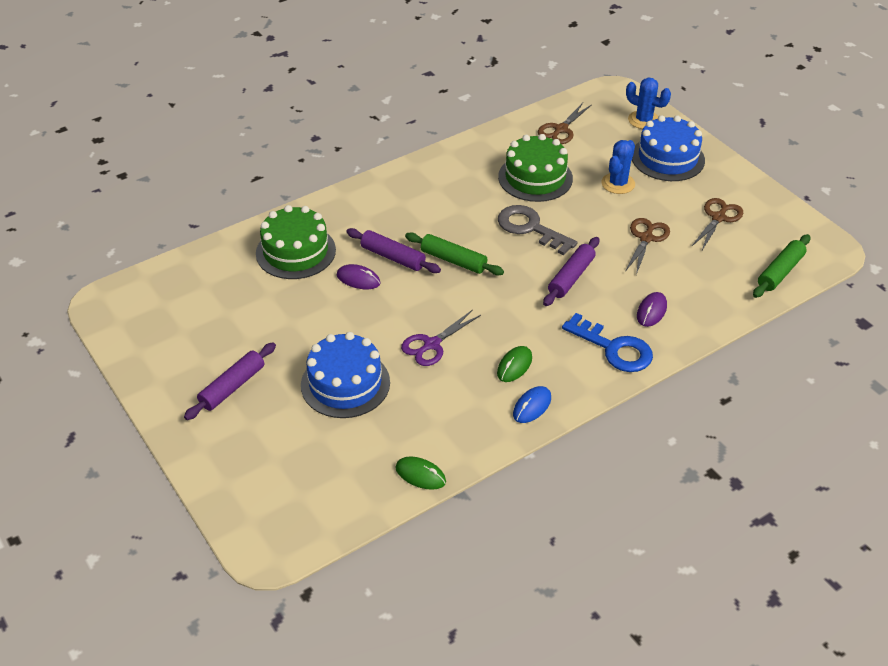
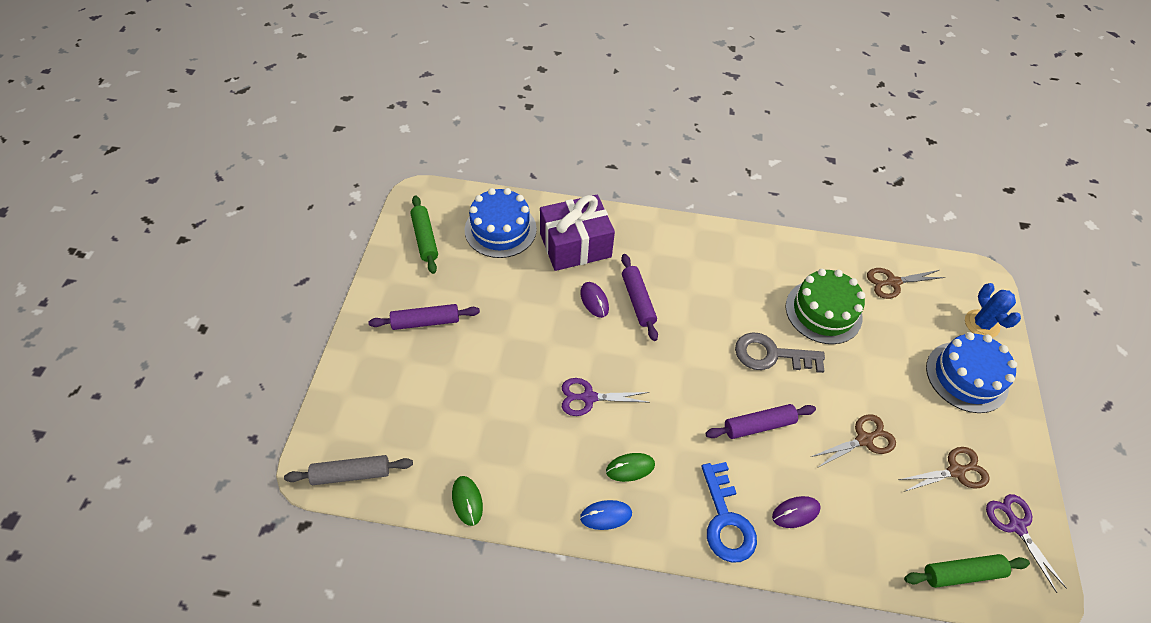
camera: 40 degrees right, 10 degrees up
(295, 251) = (575, 245): green cake -> purple gift
(303, 530) = (351, 474): none -> grey rolling pin
(345, 383) = (497, 380): blue cake -> blue cake (500, 229)
(453, 260) = (680, 337): green rolling pin -> green rolling pin (425, 238)
(530, 228) = (771, 355): grey key -> grey key turned 75 degrees counterclockwise
(618, 183) = (892, 368): blue cactus -> none
(782, 224) = (1016, 526): none -> purple scissors

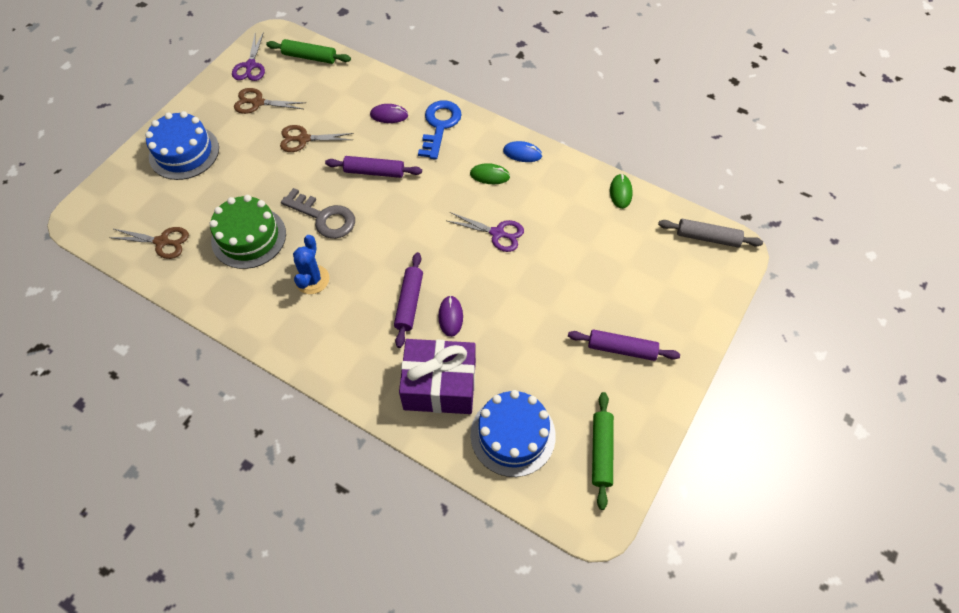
camera: 155 degrees left, 5 degrees up
(981, 324) = (126, 184): blue cactus -> blue cactus (312, 279)

